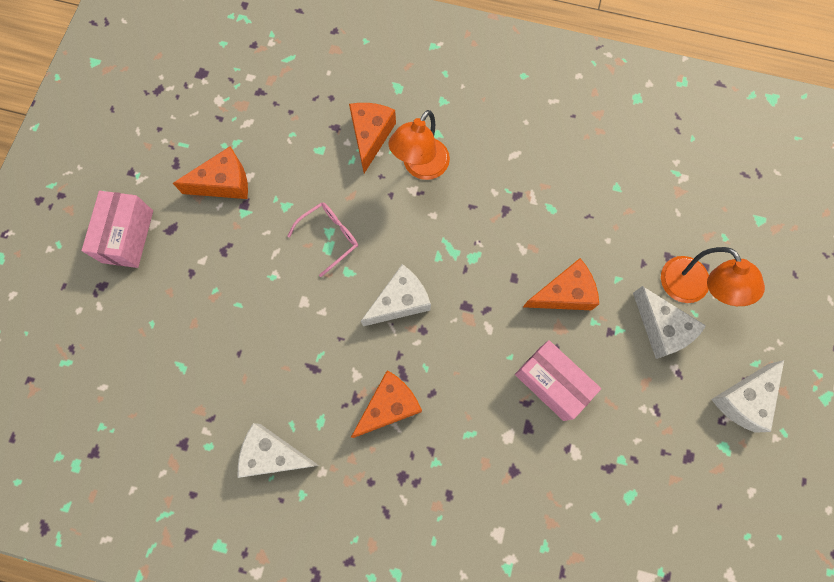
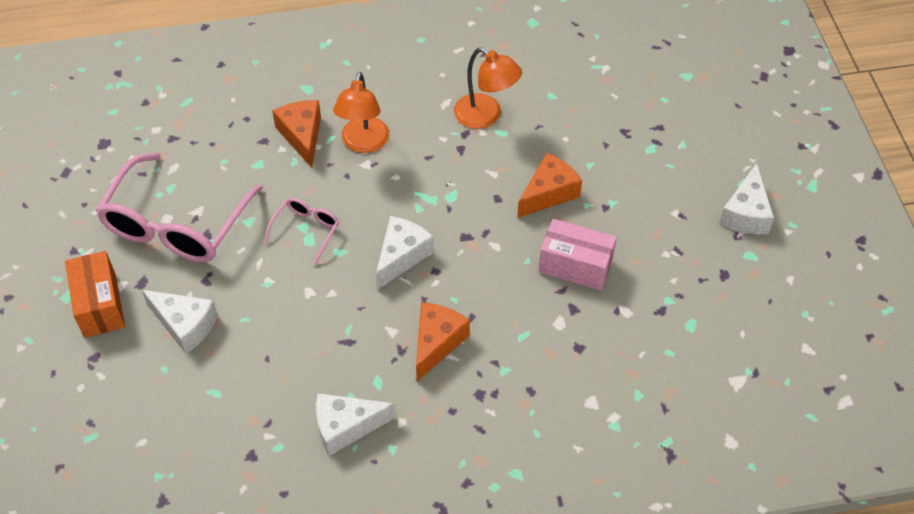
camera: 25 degrees left, 20 degrees down
(128, 236) = (100, 305): pink box -> orange box
(224, 183) = (176, 225): orange cheese -> pink glasses
(661, 328) = (648, 187): white cheese -> white cheese (185, 325)
(690, 289) = (657, 148): orange lamp -> orange lamp (486, 116)

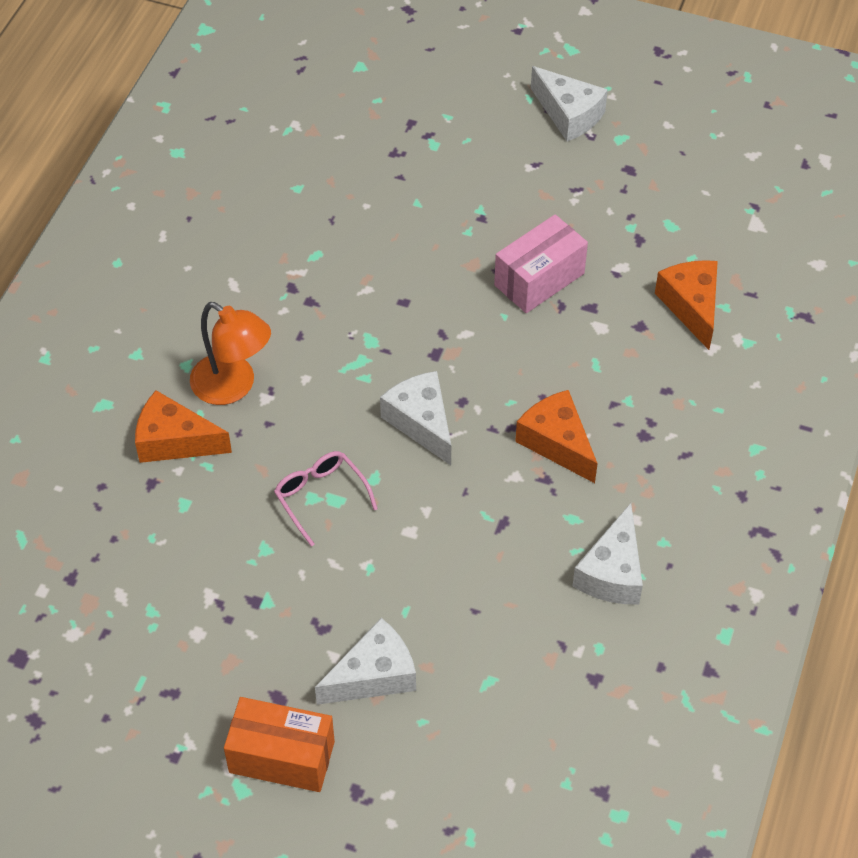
camera: 60 degrees left, 0 degrees up
(176, 225) = (215, 627): pink glasses -> none
(486, 116) = (282, 258): orange lamp -> none
(548, 193) = (429, 255): orange cheese -> orange cheese (691, 306)

